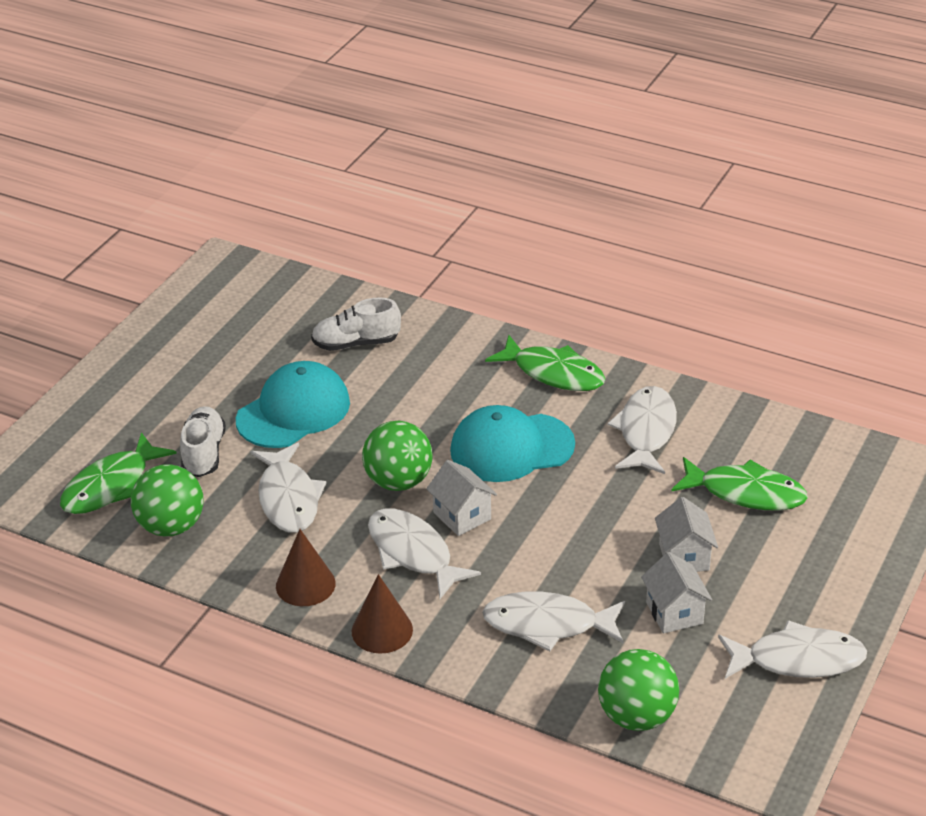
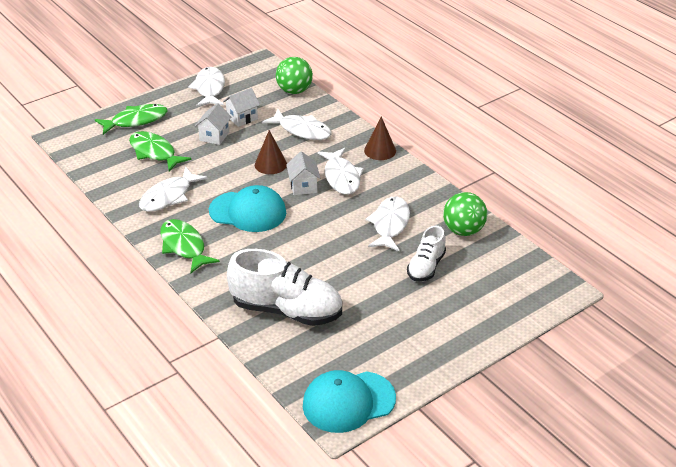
camera: 155 degrees left, 0 degrees up
(111, 486) = (490, 265): green fish -> green fish (136, 121)
(293, 411) = (357, 276): turquoise cap -> turquoise cap (348, 402)
(305, 584) = (405, 180): brown cone -> brown cone (270, 164)
(356, 343) = (287, 310): white shoe -> white shoe, size x1.78
(398, 481) = (323, 214): green ball -> none
(674, 613) = (242, 118): white house -> white house turned 45 degrees clockwise
(798, 659) = (209, 88): white fish -> white fish turned 60 degrees clockwise

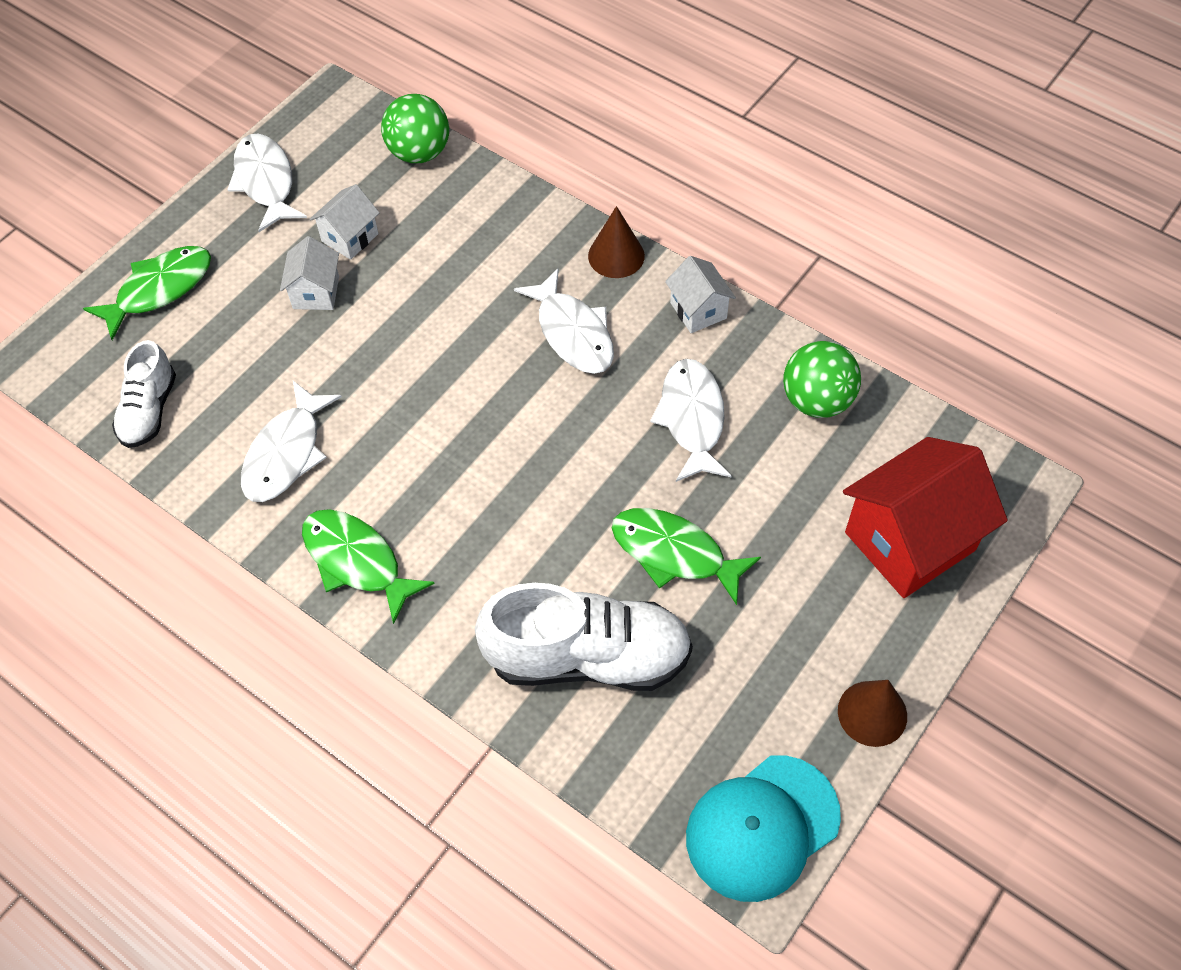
camera: 15 degrees left, 20 degrees up
(154, 152) = (222, 356): green fish -> green fish (674, 553)
(248, 212) = (440, 452): turquoise cap -> none
(270, 164) = (439, 333): brown cone -> brown cone (872, 713)
(302, 130) = (466, 241): white fish -> none
(303, 186) = (515, 370): white house -> white house (698, 310)
(426, 267) = (784, 497): white shoe -> white shoe (149, 410)
(489, 300) = (910, 541): none -> red house

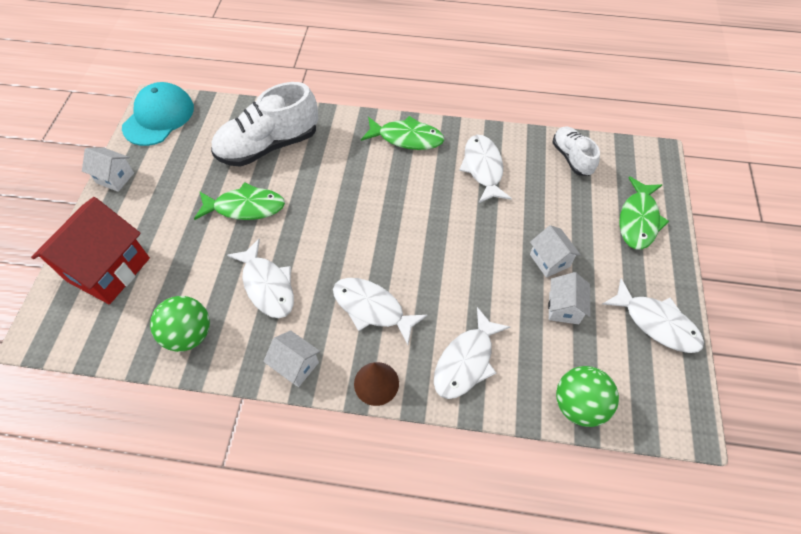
camera: 150 degrees right, 0 degrees up
(503, 234) = (466, 361): none -> white fish
(872, 713) = (115, 178): brown cone -> white house

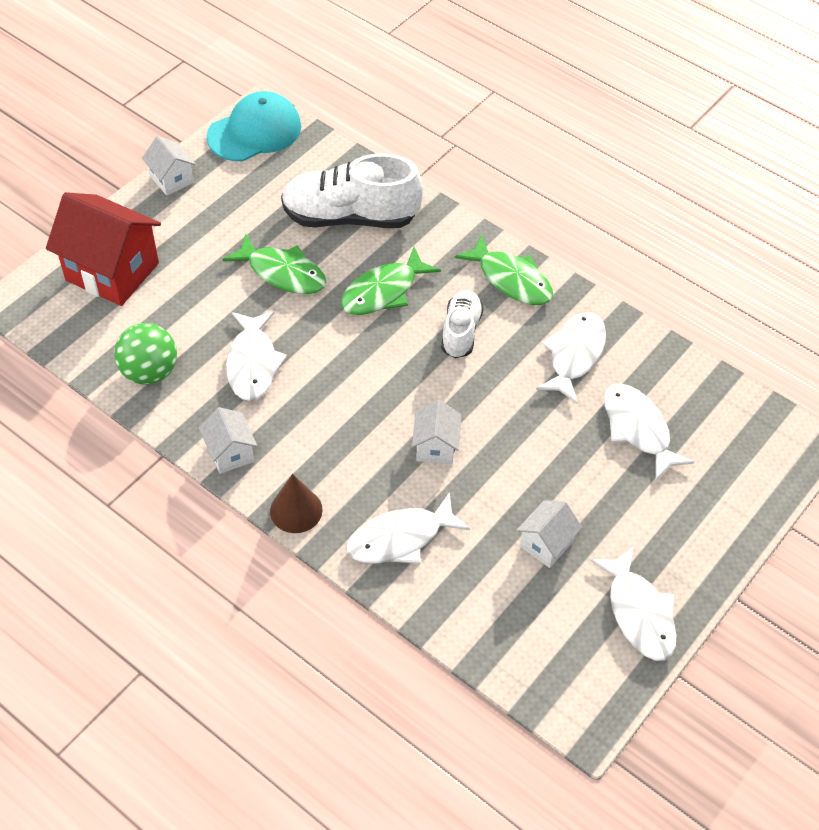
camera: 30 degrees right, 5 degrees down
(108, 269) = (112, 271): red house -> red house turned 60 degrees clockwise
(372, 308) = (342, 439): white fish -> white fish (638, 429)
(549, 260) = (570, 490): white house -> white house (435, 447)
(571, 158) = (693, 394): white shoe -> white shoe (461, 332)
(578, 404) = (485, 640): green ball -> none
(638, 220) = (714, 501): green fish -> green fish (383, 291)

